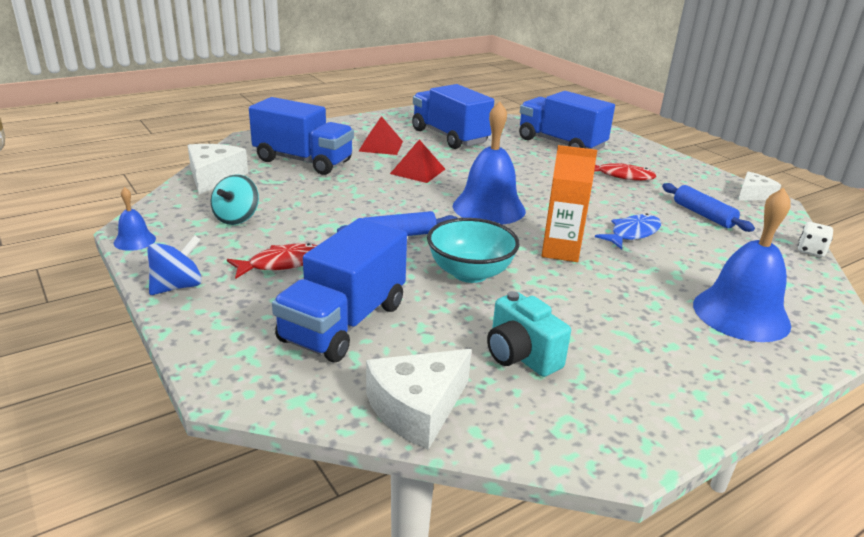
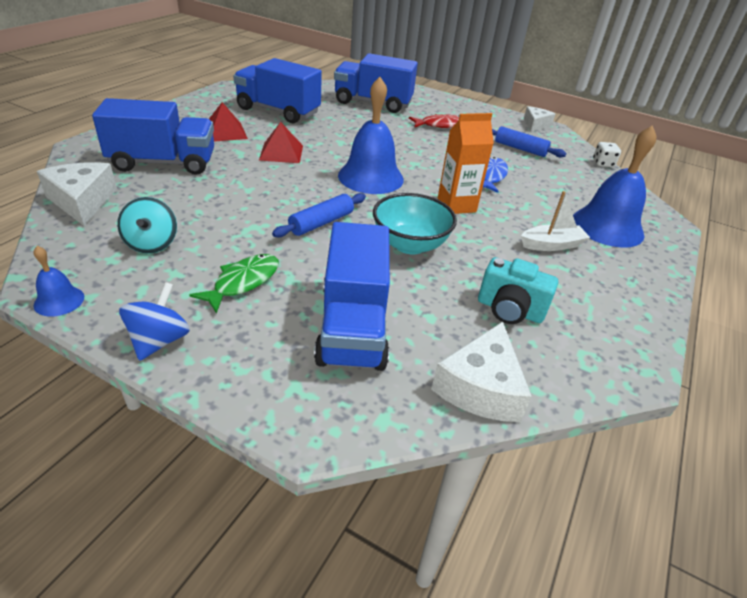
camera: 30 degrees left, 10 degrees up
(282, 263) = (243, 282): red fish -> green fish
(640, 313) = (552, 245): none -> white boat

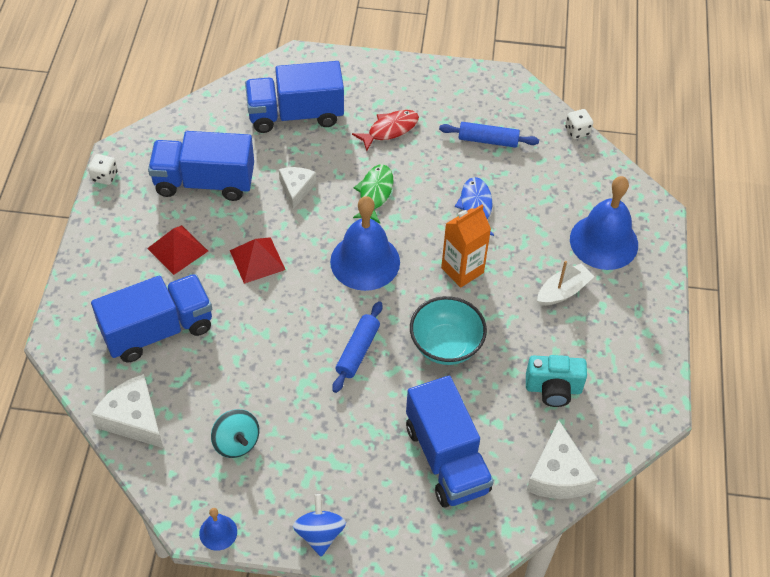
camera: 20 degrees left, 15 degrees up
(210, 92) = (104, 176): none -> white dice
(243, 282) = (339, 451): green fish -> green fish (375, 193)
(535, 124) = (488, 80): white cheese -> white cheese (296, 188)

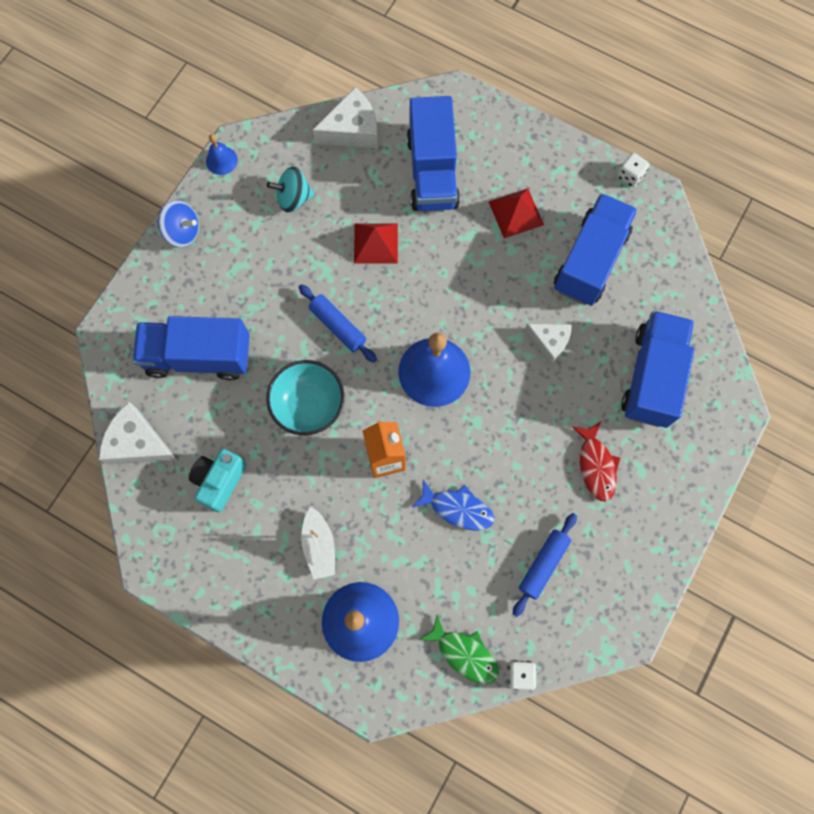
camera: 115 degrees right, 20 degrees up
(257, 260) = (476, 276): red pyramid -> red pyramid (376, 243)
(375, 193) = (515, 415): green fish -> green fish (464, 653)

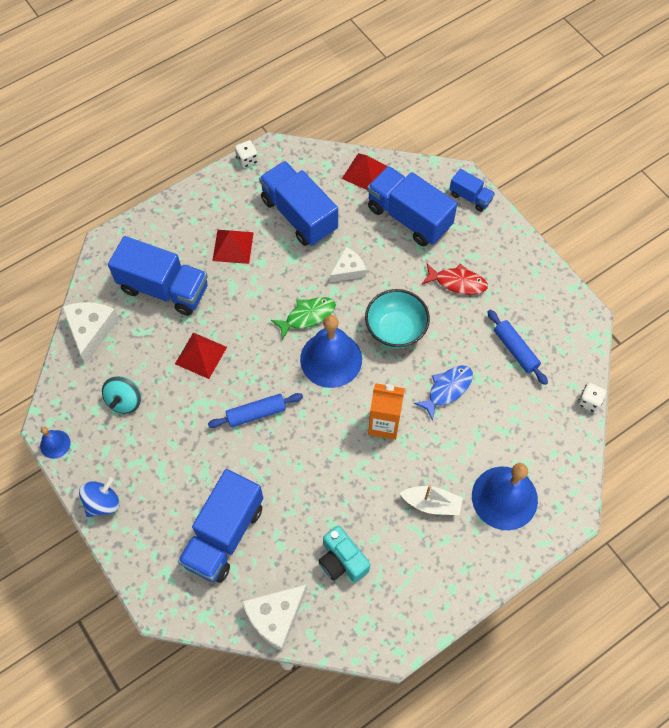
camera: 65 degrees left, 10 degrees down
(309, 405) = (312, 463): turquoise bowl -> turquoise bowl (395, 330)
(464, 653) = (559, 433): green fish -> green fish (307, 316)
(684, 304) = (365, 172): none -> red pyramid
(717, 434) = (470, 197): none -> blue truck

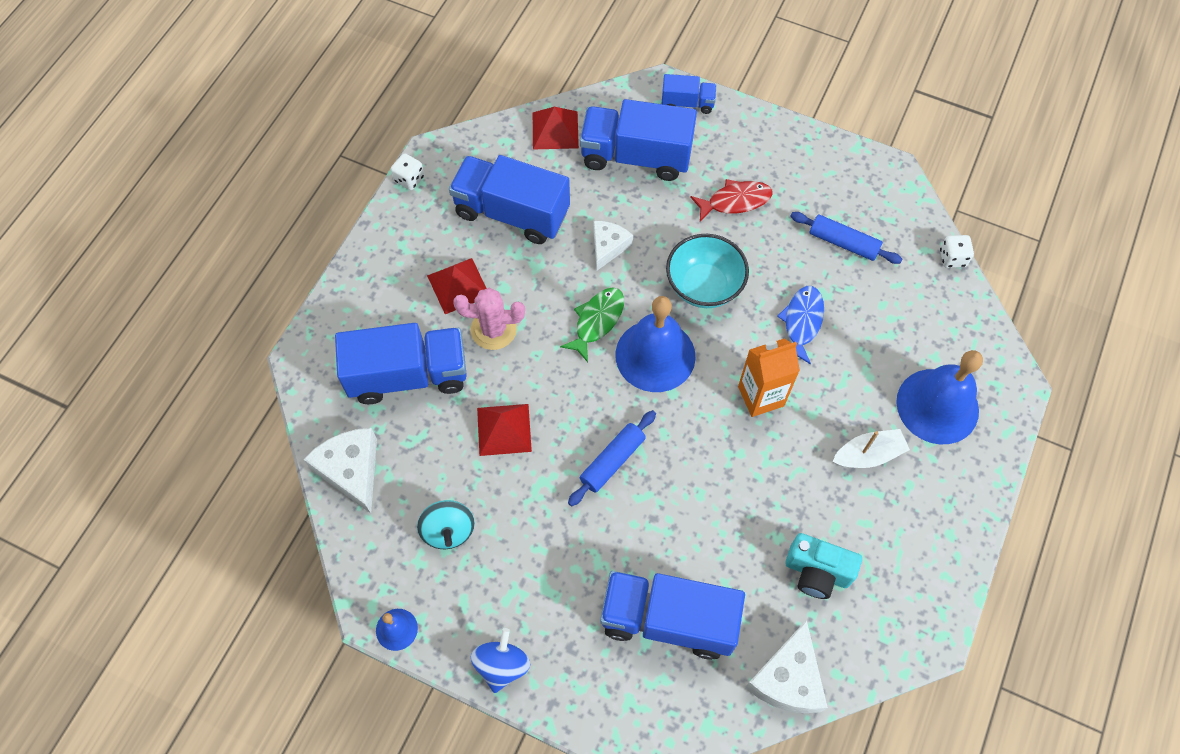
camera: 30 degrees left, 0 degrees up
(224, 535) = (668, 620): blue truck -> blue truck turned 105 degrees clockwise
(236, 287) = (493, 329): none -> pink cactus

